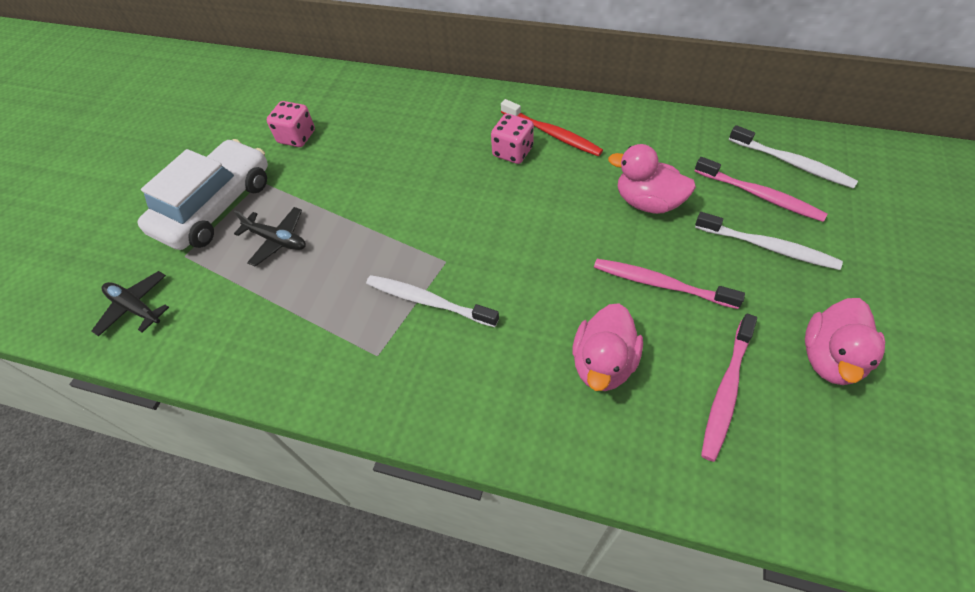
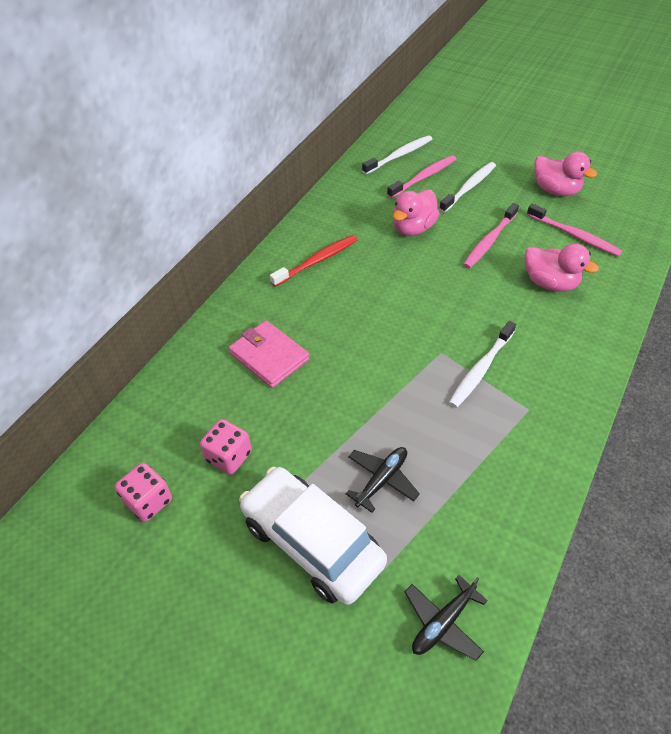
camera: 80 degrees left, 5 degrees down
(410, 132) = (269, 356): none -> pink wallet
(512, 152) = (328, 289): pink dice -> pink dice (148, 501)

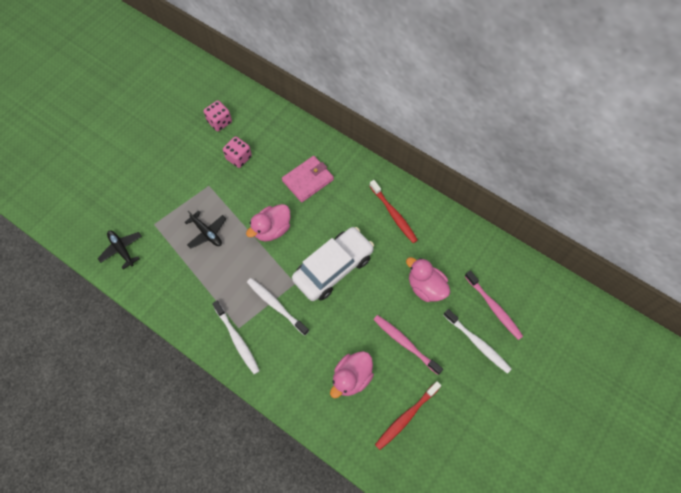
camera: 95 degrees right, 15 degrees up
(312, 542) = (179, 195): white car -> white car (333, 268)
(399, 156) = (526, 292): white toothbrush -> white toothbrush (237, 339)
(555, 190) = (470, 420): pink duck -> pink duck (272, 229)
(574, 235) = (406, 417): pink toothbrush -> red toothbrush

